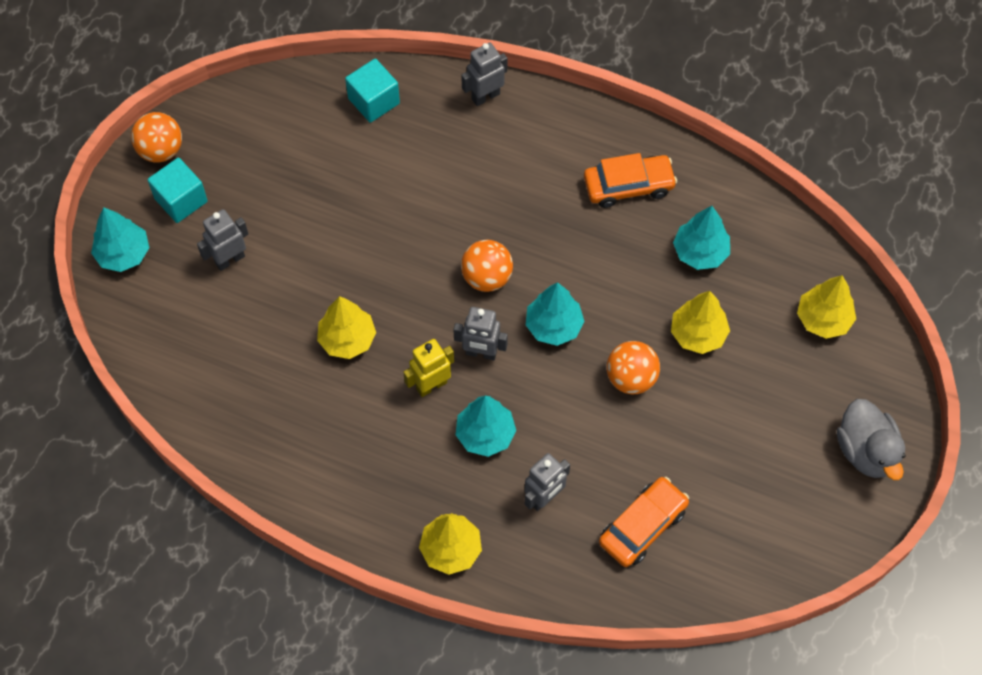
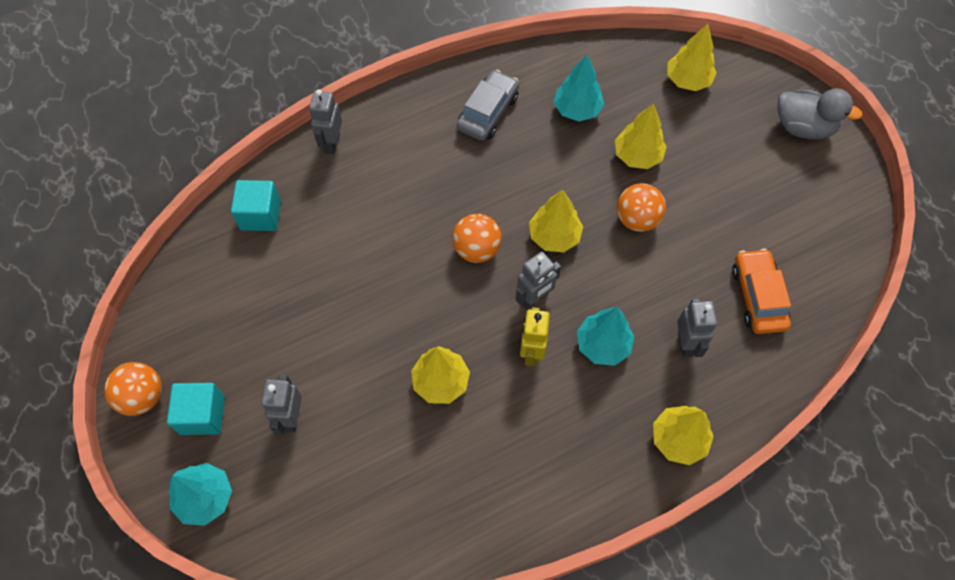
camera: 50 degrees left, 0 degrees up
(554, 326) = (554, 236): turquoise tree -> yellow tree
(628, 186) = (488, 112): orange car -> grey car

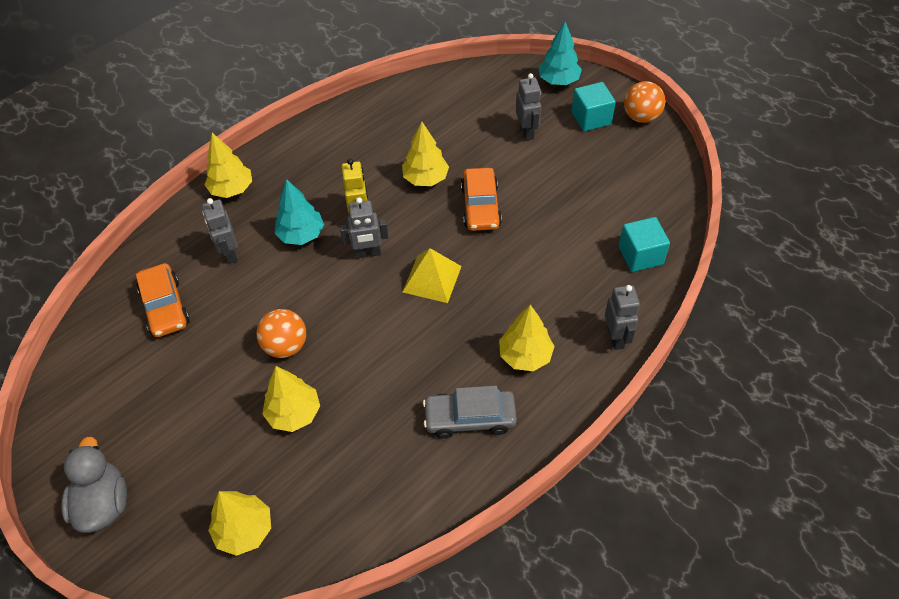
camera: 165 degrees right, 10 degrees down
(393, 322) = (481, 206): none -> orange car
(477, 249) = (432, 279): orange ball -> yellow pyramid
(488, 112) = (470, 418): grey car -> grey car turned 75 degrees clockwise
(534, 298) = (368, 253): grey robot -> grey robot turned 135 degrees counterclockwise
(554, 236) = (363, 309): yellow tree -> yellow tree (525, 356)
(577, 109) = (371, 450): turquoise tree -> none
(803, 127) = (104, 503): grey duck -> grey duck turned 75 degrees clockwise

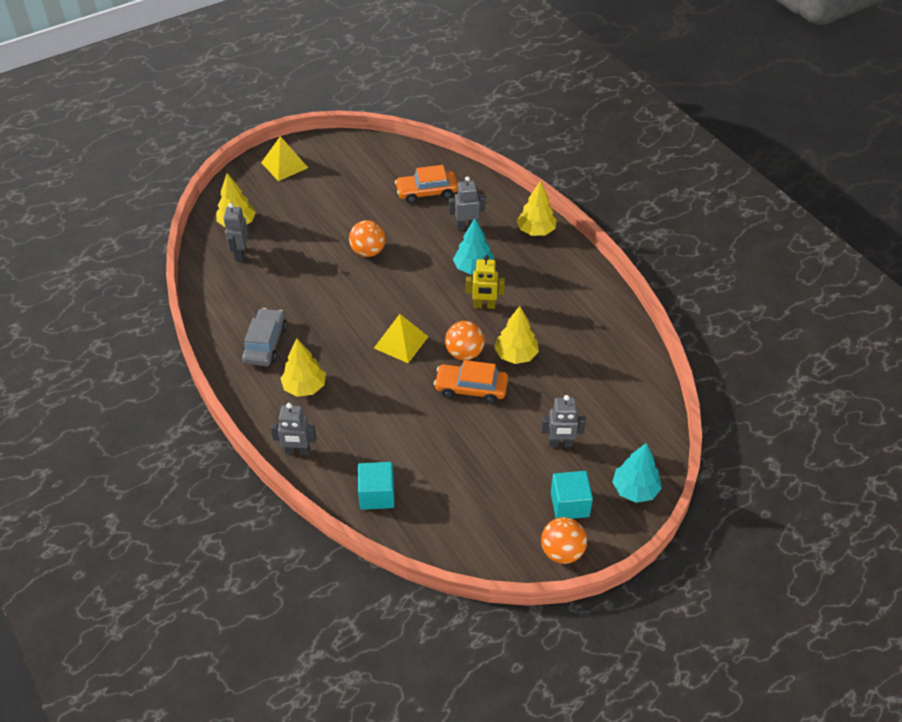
camera: 100 degrees right, 5 degrees down
(104, 503) = (284, 165): grey duck -> yellow pyramid
(294, 413) = (310, 251): yellow tree -> none
(368, 253) = (441, 306): grey robot -> grey robot (240, 253)
(434, 220) = (464, 353): none -> orange ball

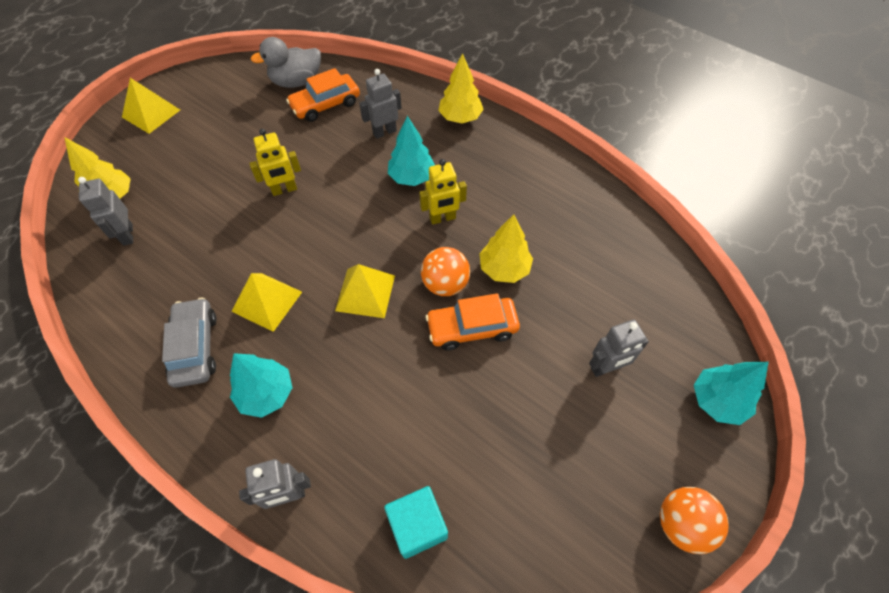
camera: 20 degrees left, 10 degrees up
(304, 387) = (266, 393): yellow tree -> turquoise tree
(326, 328) = (267, 301): none -> yellow pyramid
(368, 251) = (284, 190): orange ball -> yellow robot
(410, 167) = (296, 82): none -> grey duck
(569, 504) = (656, 449): turquoise cube -> none

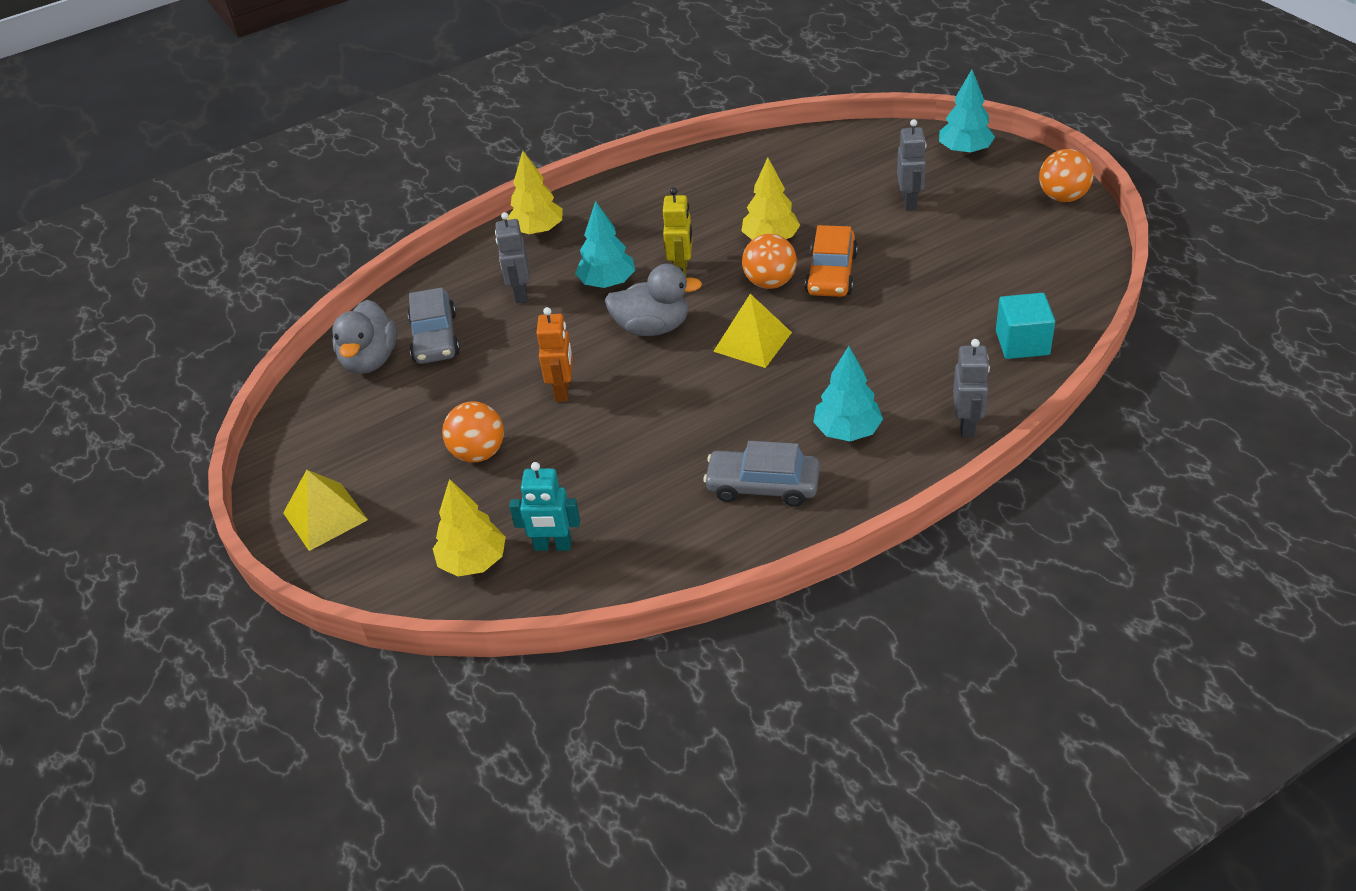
camera: 65 degrees left, 15 degrees down
(127, 235) = (553, 546): grey robot -> turquoise robot
(214, 166) = (478, 453): none -> orange ball
(267, 301) = (727, 420): yellow pyramid -> none
(284, 190) = (563, 390): yellow robot -> orange robot
(325, 105) = (435, 338): orange car -> grey car
(366, 221) = (653, 327): none -> grey duck

